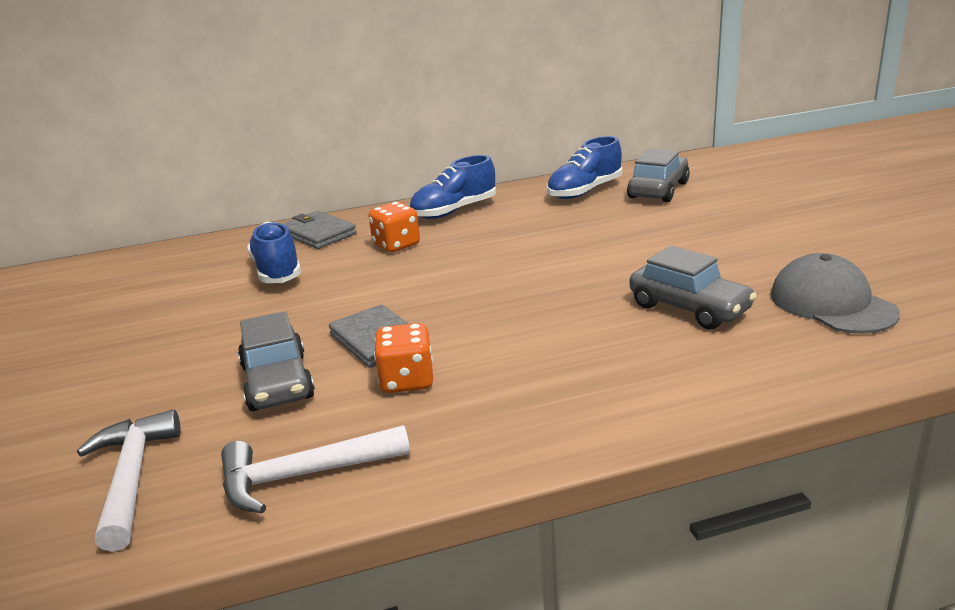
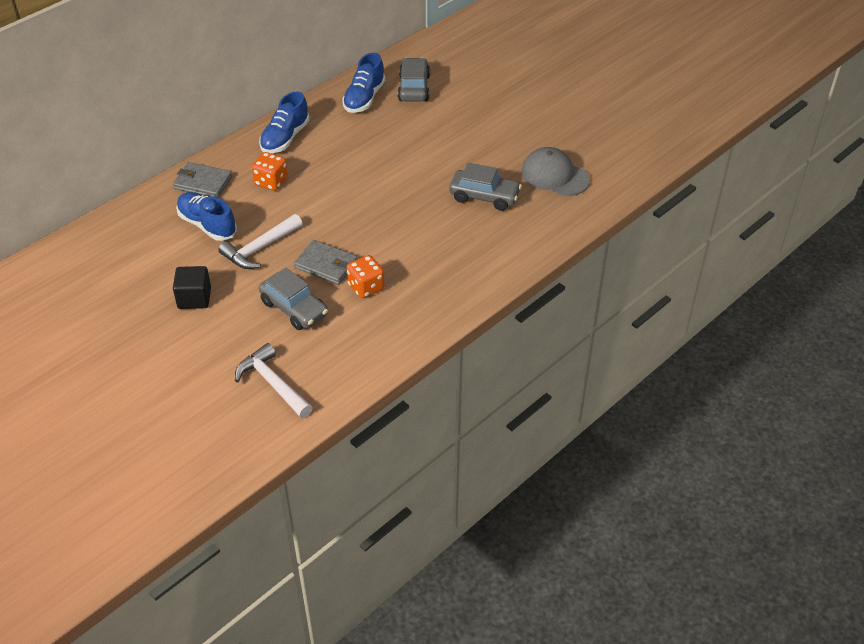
camera: 30 degrees left, 20 degrees up
(170, 339) = (194, 298): none -> black cube
(304, 476) = (359, 355): white hammer -> white hammer (260, 248)

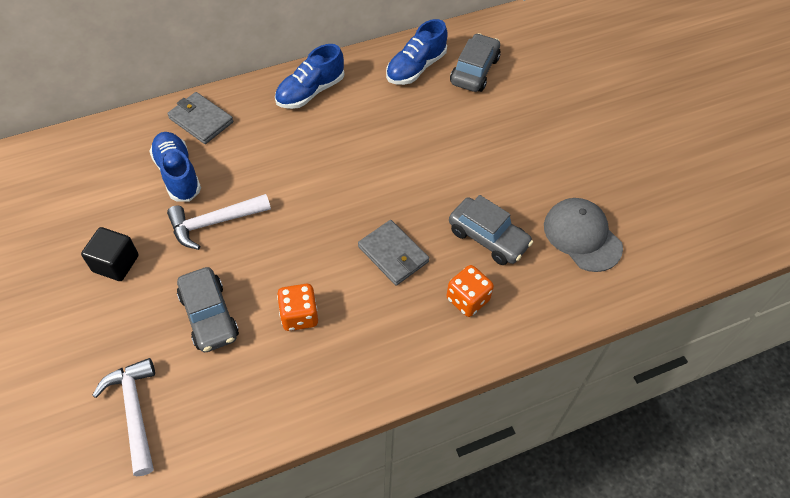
camera: 20 degrees right, 10 degrees up
(271, 182) = (269, 142): orange dice -> orange dice (467, 299)
(326, 265) = (272, 269): grey wallet -> grey wallet (393, 254)

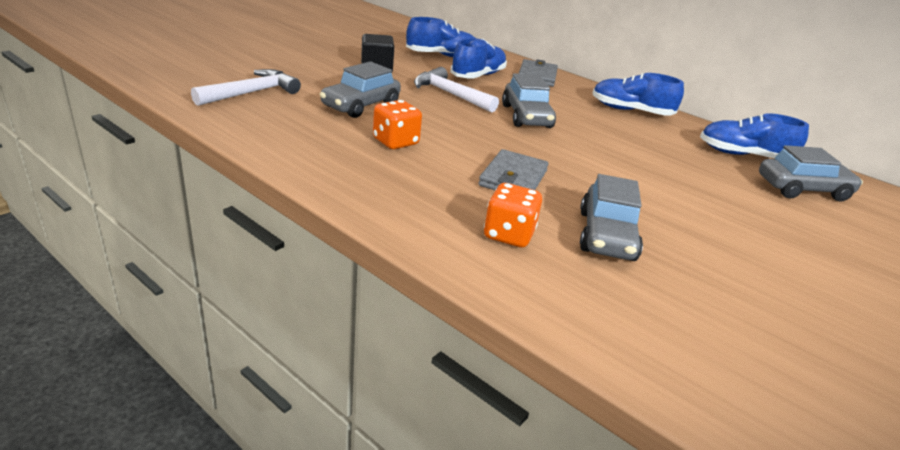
camera: 60 degrees right, 25 degrees down
(106, 181) = (442, 56): none -> blue shoe
(289, 183) = (526, 116): none -> grey car
(582, 236) = (709, 317): grey cap -> none

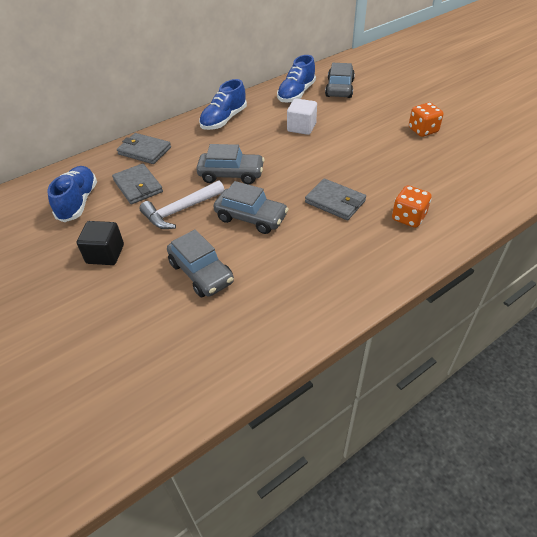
camera: 70 degrees left, 15 degrees up
(251, 93) = (160, 358): white hammer -> none
(395, 142) = (278, 256): orange dice -> orange dice (423, 130)
(478, 76) = (138, 186): blue shoe -> grey wallet
(606, 235) = (402, 177): grey car -> grey car (251, 218)
(663, 158) = (301, 127): none -> white cube

